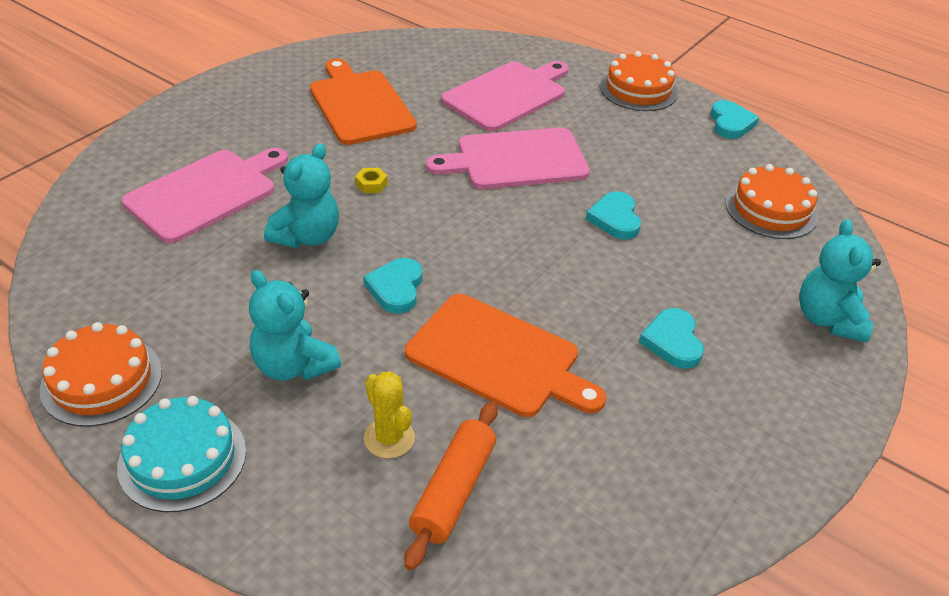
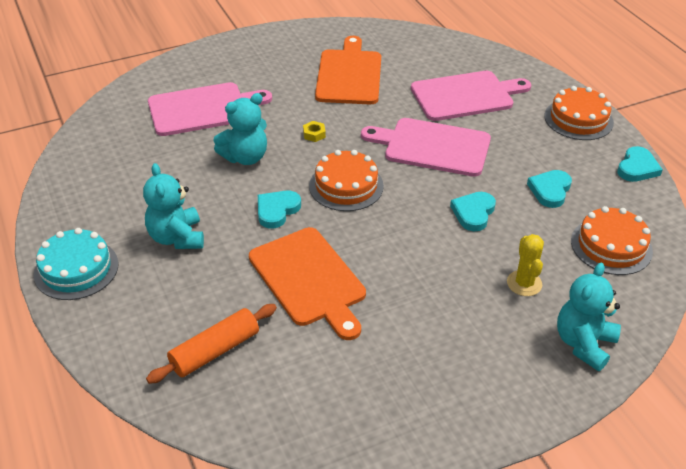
camera: 30 degrees right, 0 degrees up
(102, 380) = (65, 207): orange cake -> orange cake (346, 186)
(389, 438) = (200, 303): yellow cactus -> yellow cactus (524, 283)
(672, 341) = (443, 314): turquoise heart -> turquoise heart (550, 190)

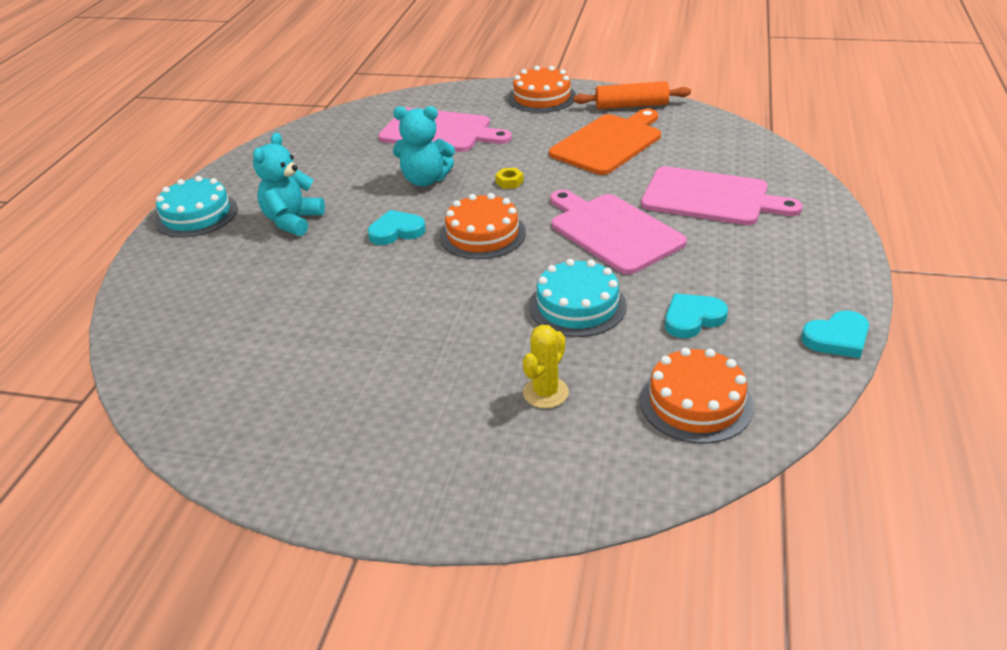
camera: 40 degrees right, 5 degrees down
(215, 351) = (208, 318): orange rolling pin -> orange rolling pin (631, 106)
(309, 279) = (350, 297): orange cutting board -> none
(473, 213) = (577, 305): turquoise heart -> turquoise cake
(578, 119) = (822, 263): orange cake -> orange cake (542, 97)
(583, 344) = (534, 481): turquoise teddy bear -> none

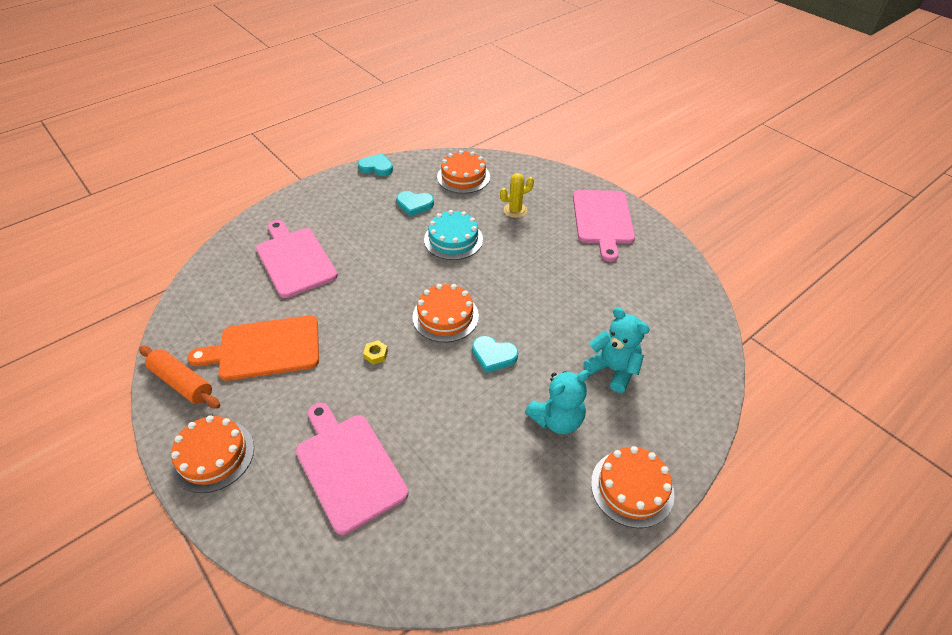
camera: 145 degrees left, 10 degrees up
(196, 215) = (632, 488): turquoise cake -> orange cake
(425, 180) = (426, 400): turquoise teddy bear -> turquoise teddy bear (613, 369)
(613, 231) = (376, 271): pink cutting board -> pink cutting board (602, 220)

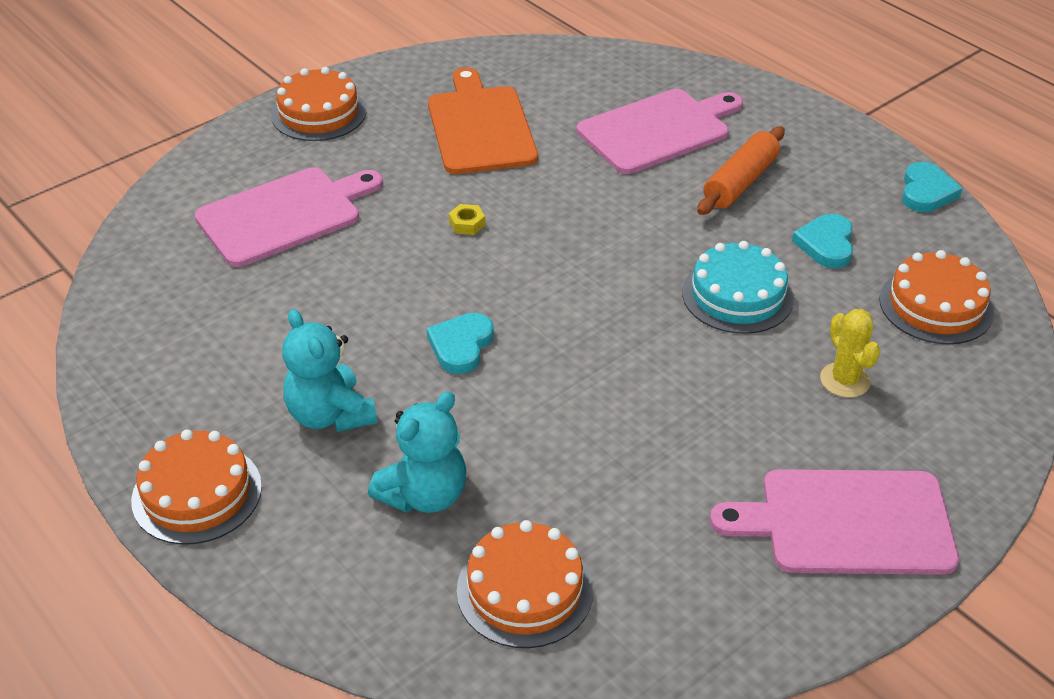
camera: 90 degrees right, 5 degrees down
(182, 382) = (427, 74): orange rolling pin -> orange rolling pin (740, 182)
(445, 316) = (545, 291): orange cake -> orange cake (525, 590)

